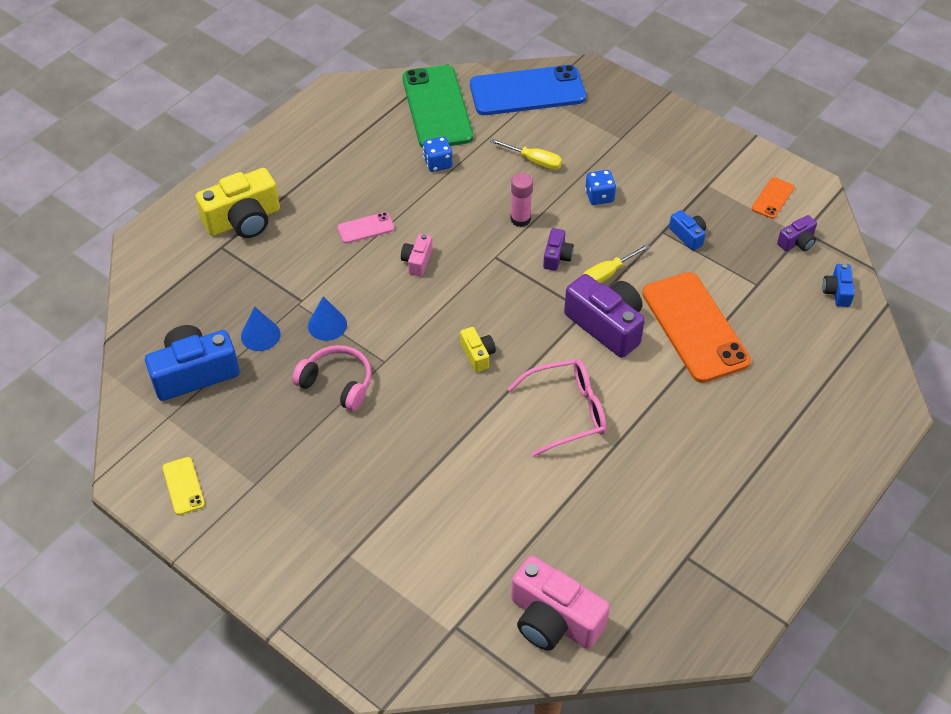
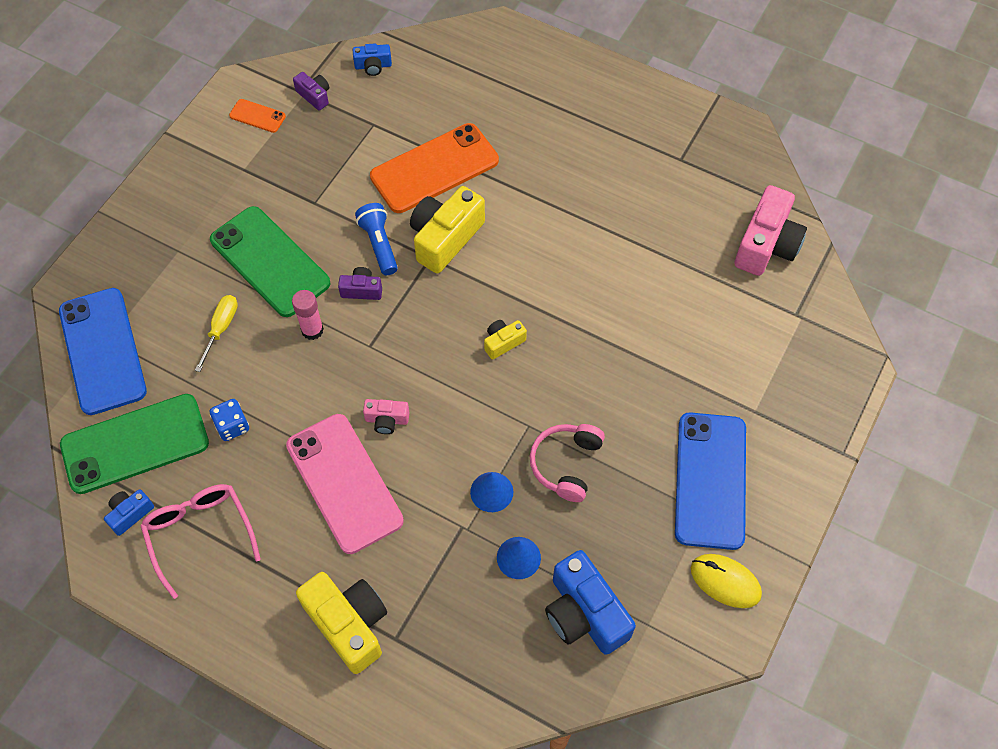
camera: 100 degrees left, 10 degrees up
(183, 486) = (725, 581): yellow phone -> yellow mouse
(286, 497) = (710, 480): none -> blue phone
(366, 228) = (344, 483): pink phone -> pink phone, size x2.26
(566, 412) = (555, 260): pink glasses -> pink glasses (200, 534)
(599, 196) = (270, 261): blue dice -> green phone
(606, 274) = (379, 244): yellow screwdriver -> blue flashlight
(606, 325) = (445, 238): purple camera -> yellow camera
(688, 236) = (317, 181): blue camera -> blue camera (130, 514)

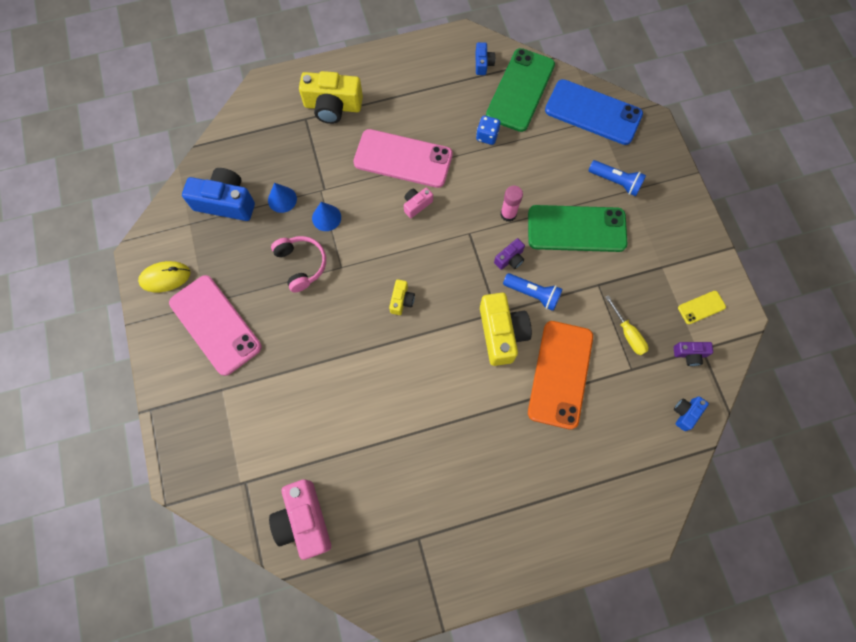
camera: 135 degrees right, 10 degrees up
(179, 268) = (615, 182): none -> blue flashlight
(200, 534) = (442, 82): pink glasses -> none
(221, 328) = (553, 173): yellow screwdriver -> yellow screwdriver (628, 334)
(257, 116) = (701, 307): orange phone -> yellow phone
(710, 480) = (215, 325): blue phone -> pink phone

